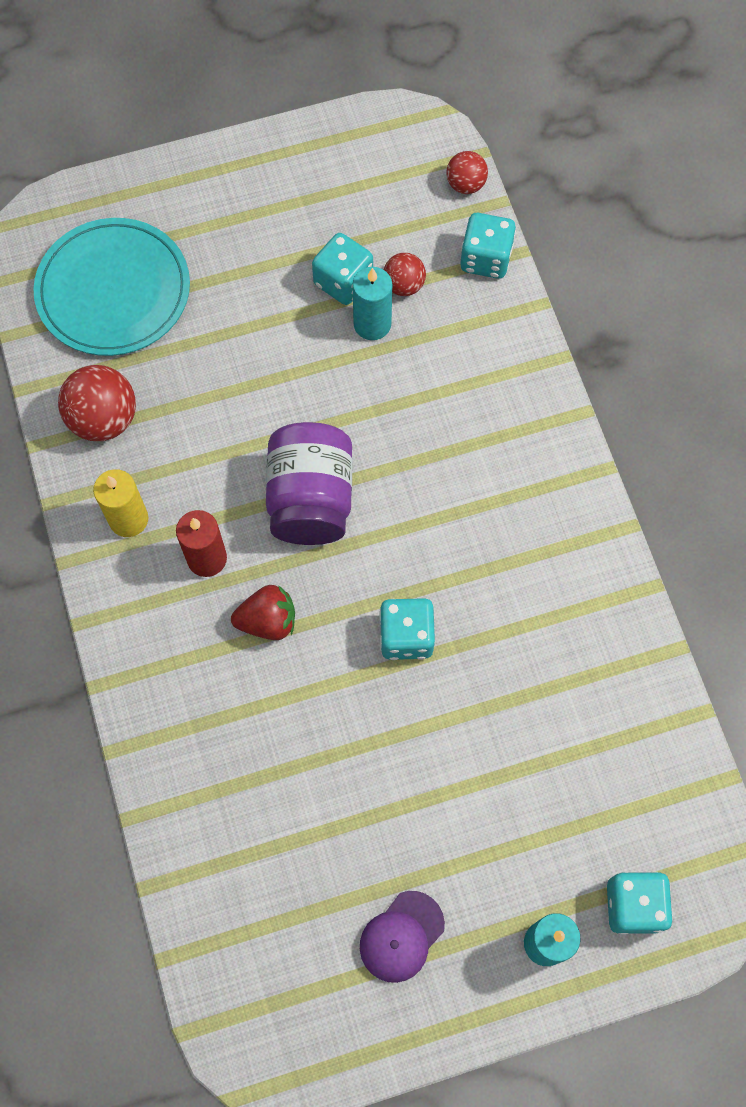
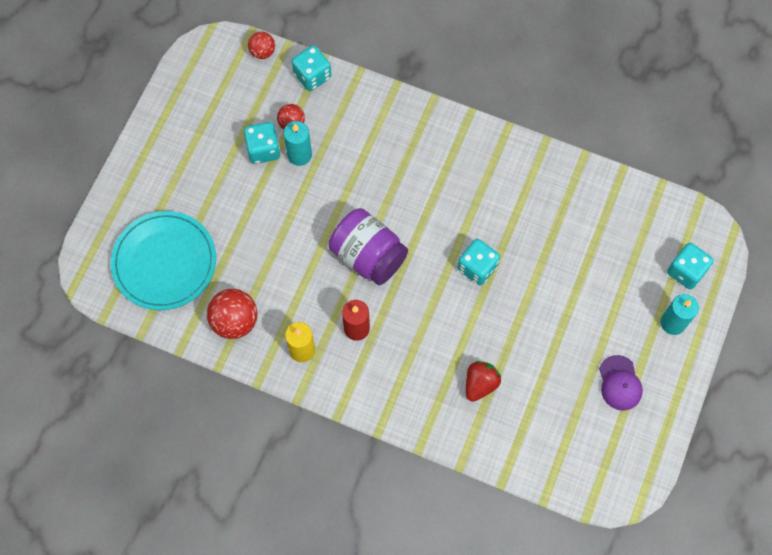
camera: 50 degrees left, 0 degrees up
(268, 621) = (415, 324): red strawberry -> red strawberry (480, 384)

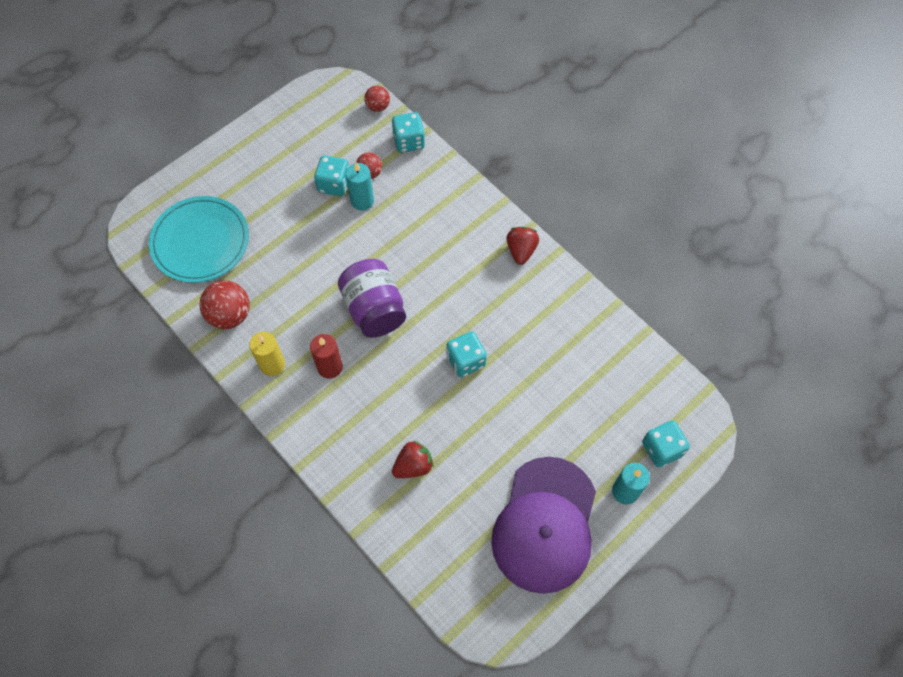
camera: 25 degrees right, 5 degrees down
(474, 141) = (521, 251): none -> red strawberry
(620, 383) = (545, 525): purple cap -> purple cap, size x2.31

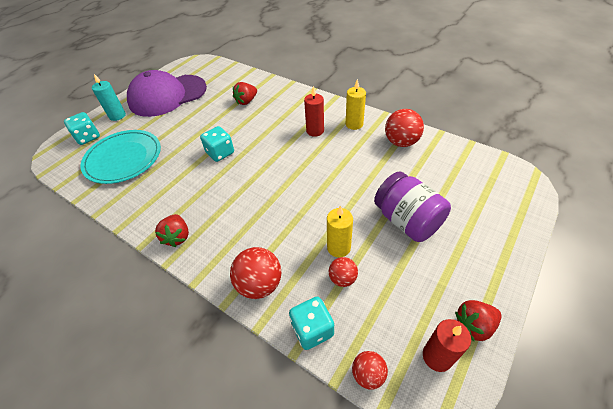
camera: 170 degrees right, 15 degrees down
(200, 241) = (461, 181): turquoise plate -> turquoise plate (123, 158)
(284, 117) = (474, 325): none -> red strawberry
(323, 106) = (437, 356): none -> red candle
(334, 184) = (373, 257): turquoise dice -> none
(362, 201) = (338, 247): turquoise candle -> yellow candle
(374, 309) = (296, 167): purple jar -> purple jar (407, 221)
(444, 185) = (259, 284): none -> red ball
(545, 525) = (167, 95): purple cap -> purple cap turned 120 degrees counterclockwise

